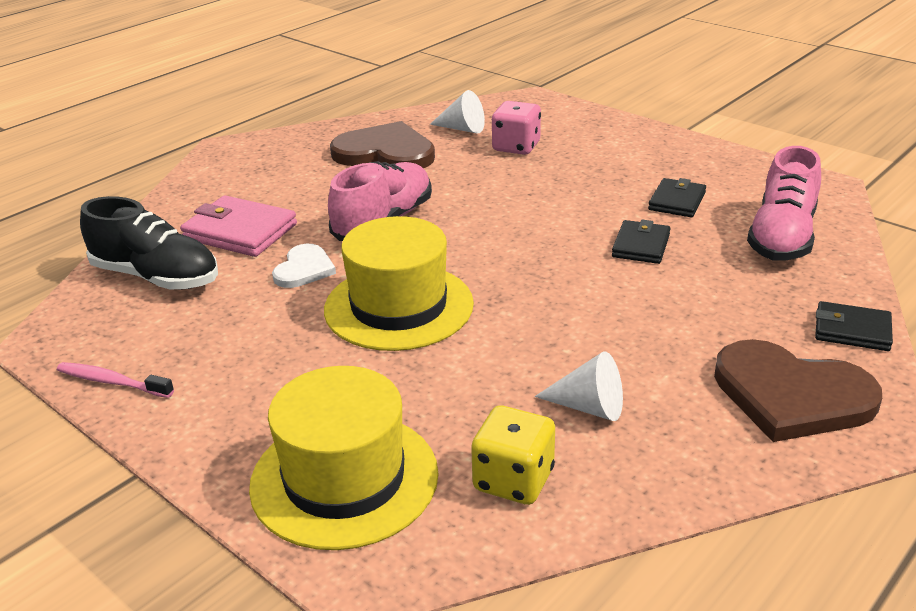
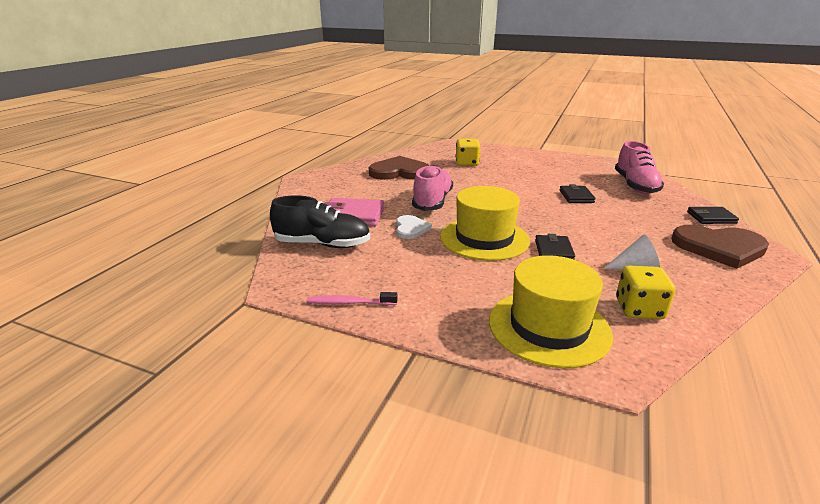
camera: 20 degrees left, 5 degrees down
(462, 129) = (430, 158): white cone -> none
(516, 147) = (467, 163): pink dice -> yellow dice
(677, 201) = (571, 177): black wallet -> black wallet (553, 250)

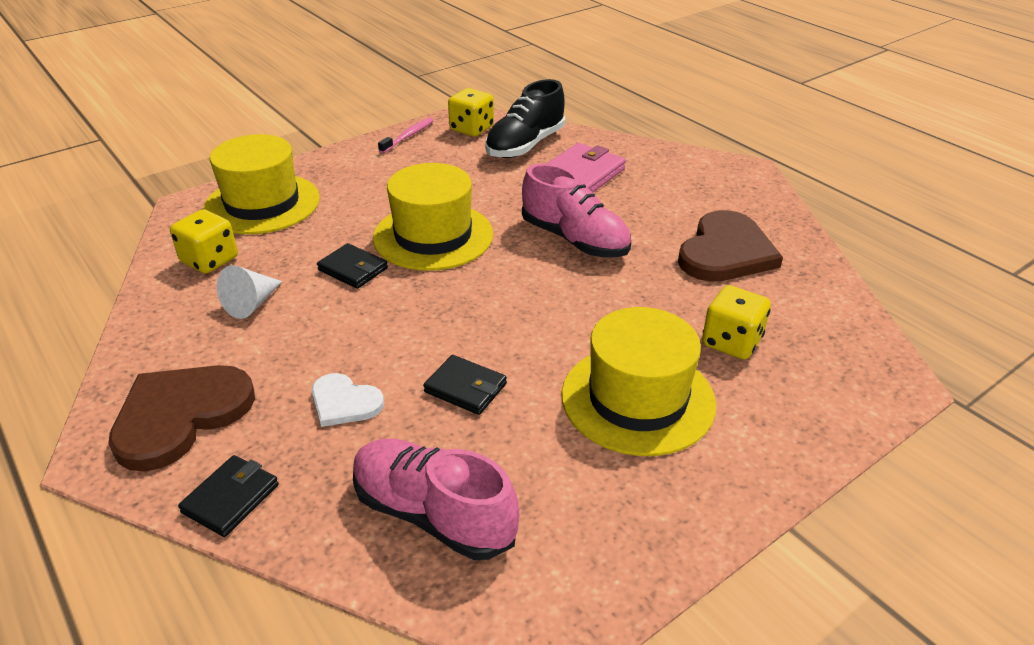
camera: 120 degrees right, 10 degrees up
(308, 275) = (471, 129): none -> yellow dice
(411, 228) = (509, 199): white heart -> white heart (344, 402)
(525, 170) = (638, 399): none -> yellow hat

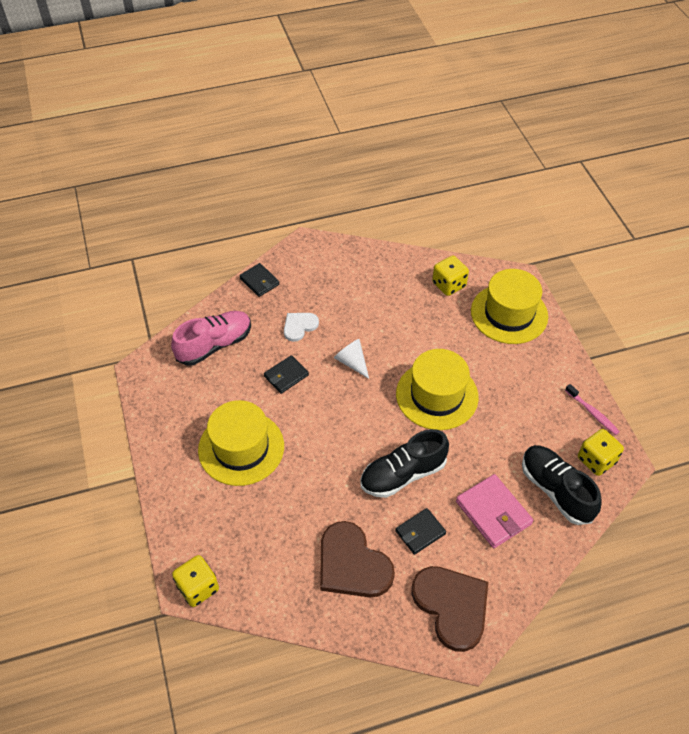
camera: 110 degrees right, 15 degrees up
(180, 416) = (319, 268): brown heart -> brown heart (452, 606)
(252, 303) = (397, 299): white cone -> white cone (352, 362)
(353, 269) = (414, 348): black wallet -> black wallet (420, 532)
(575, 240) = (403, 474): pink shoe -> black shoe
(731, 342) = (261, 516): yellow dice -> yellow dice (198, 587)

